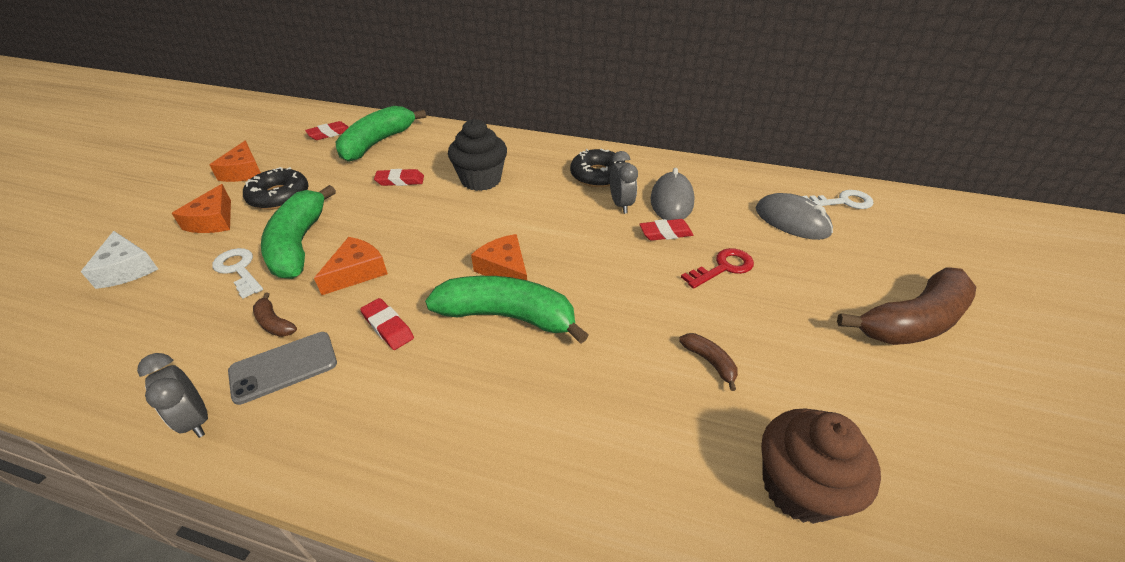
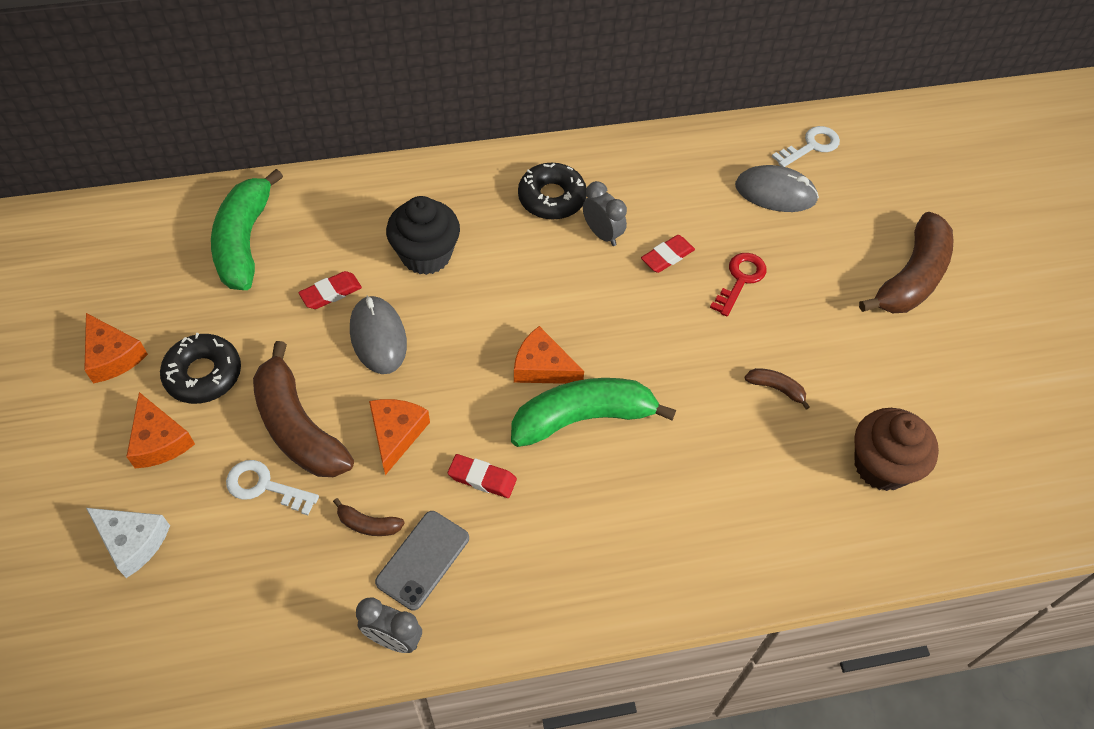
camera: 30 degrees left, 15 degrees up
(299, 243) = (298, 427): green banana -> brown banana
(329, 134) = (161, 249): red eraser -> none
(671, 201) = (650, 208): grey mouse -> grey mouse (378, 337)

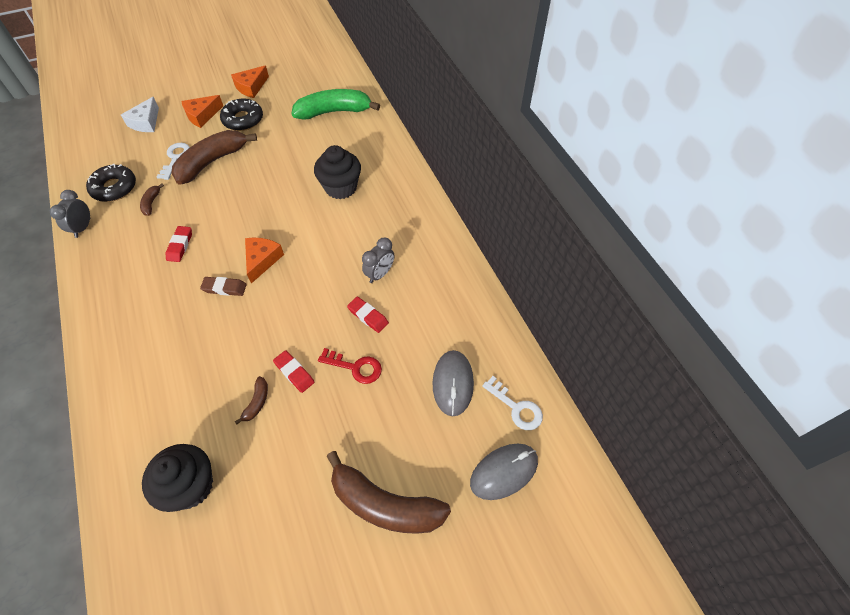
camera: 80 degrees right, 0 degrees up
(331, 293) = (304, 153): red eraser -> red eraser (294, 373)
(378, 337) = (275, 180): grey mouse -> grey mouse (504, 472)
(396, 434) = (209, 202): orange cheese -> none
(423, 560) = (128, 230): grey phone -> none
(552, 198) = (405, 240): black donut -> black donut (114, 188)
(583, 418) = (224, 288): green banana -> brown eraser
(881, 466) = (191, 486): brown cupcake -> black cupcake

